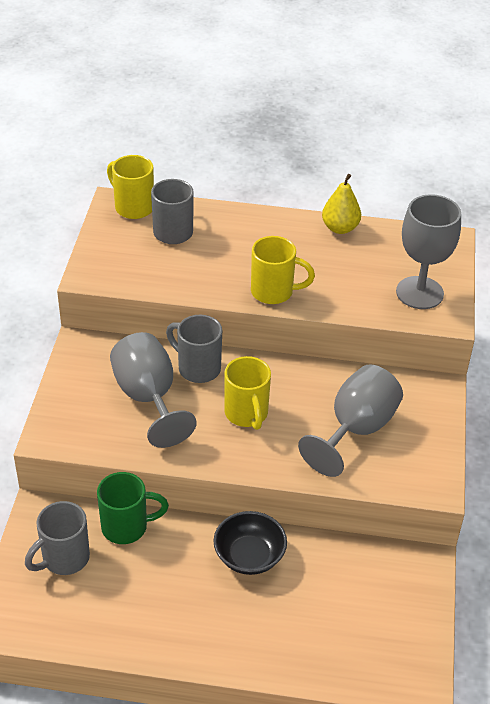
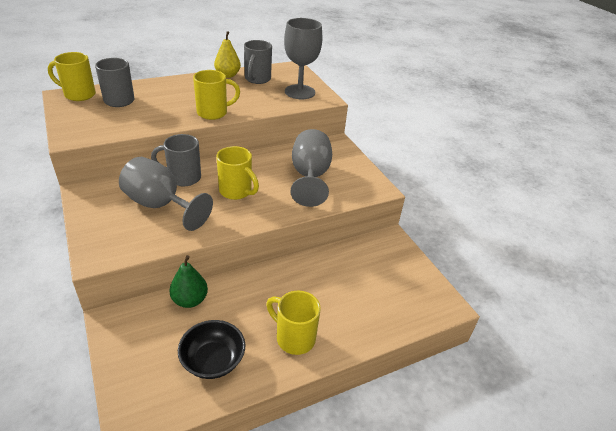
camera: 35 degrees left, 5 degrees down
(64, 558) = (155, 344): grey mug -> grey mug (257, 79)
(126, 527) = (190, 300): green mug -> green pear
(205, 626) = (294, 338): none -> yellow mug
(249, 556) = (289, 280): black bowl -> black bowl (213, 360)

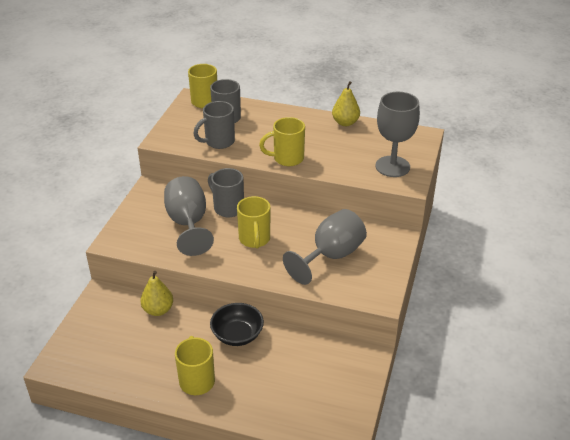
camera: 45 degrees right, 0 degrees up
(190, 300) = (158, 310): green pear -> yellow pear
(213, 113) = (287, 159): yellow mug -> yellow mug turned 150 degrees clockwise
(213, 360) = (131, 360): black bowl -> black bowl (237, 335)
(257, 79) = (368, 137): grey mug -> grey mug (218, 142)

